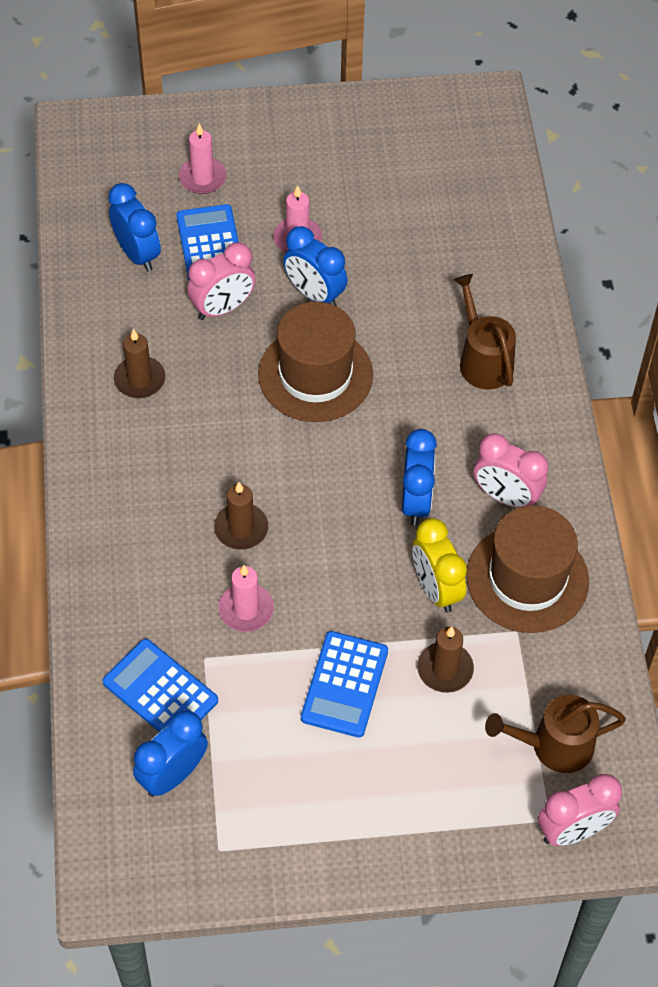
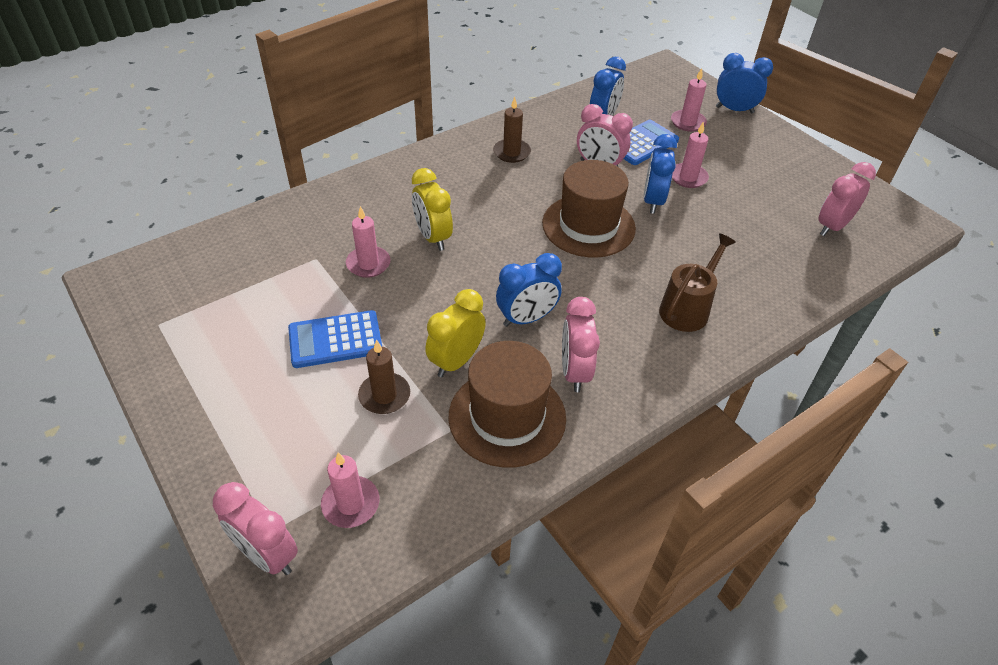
camera: 60 degrees right, 10 degrees down
(160, 691) = (277, 248): blue calculator -> none
(173, 775) = (212, 278): blue clock -> blue clock (734, 110)
(241, 528) = (433, 237): brown candle -> yellow clock
(449, 169) = (832, 226): none -> pink clock
(554, 745) = (351, 504): brown watering can -> pink candle

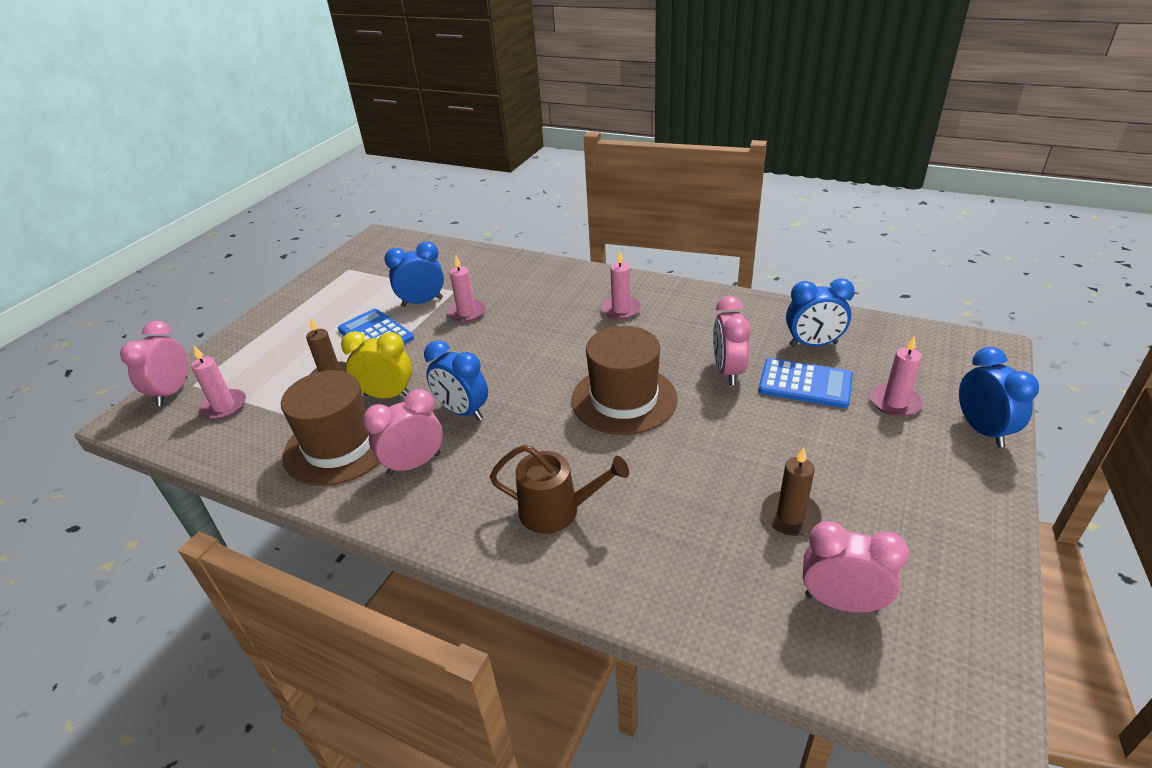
camera: 65 degrees right, 10 degrees down
(433, 237) = (524, 326): yellow clock -> none
(511, 152) = (683, 316): brown candle -> brown candle (790, 516)
(653, 201) = (711, 427): blue clock -> blue clock (422, 302)
(688, 177) = (786, 438): pink candle -> pink candle (621, 310)

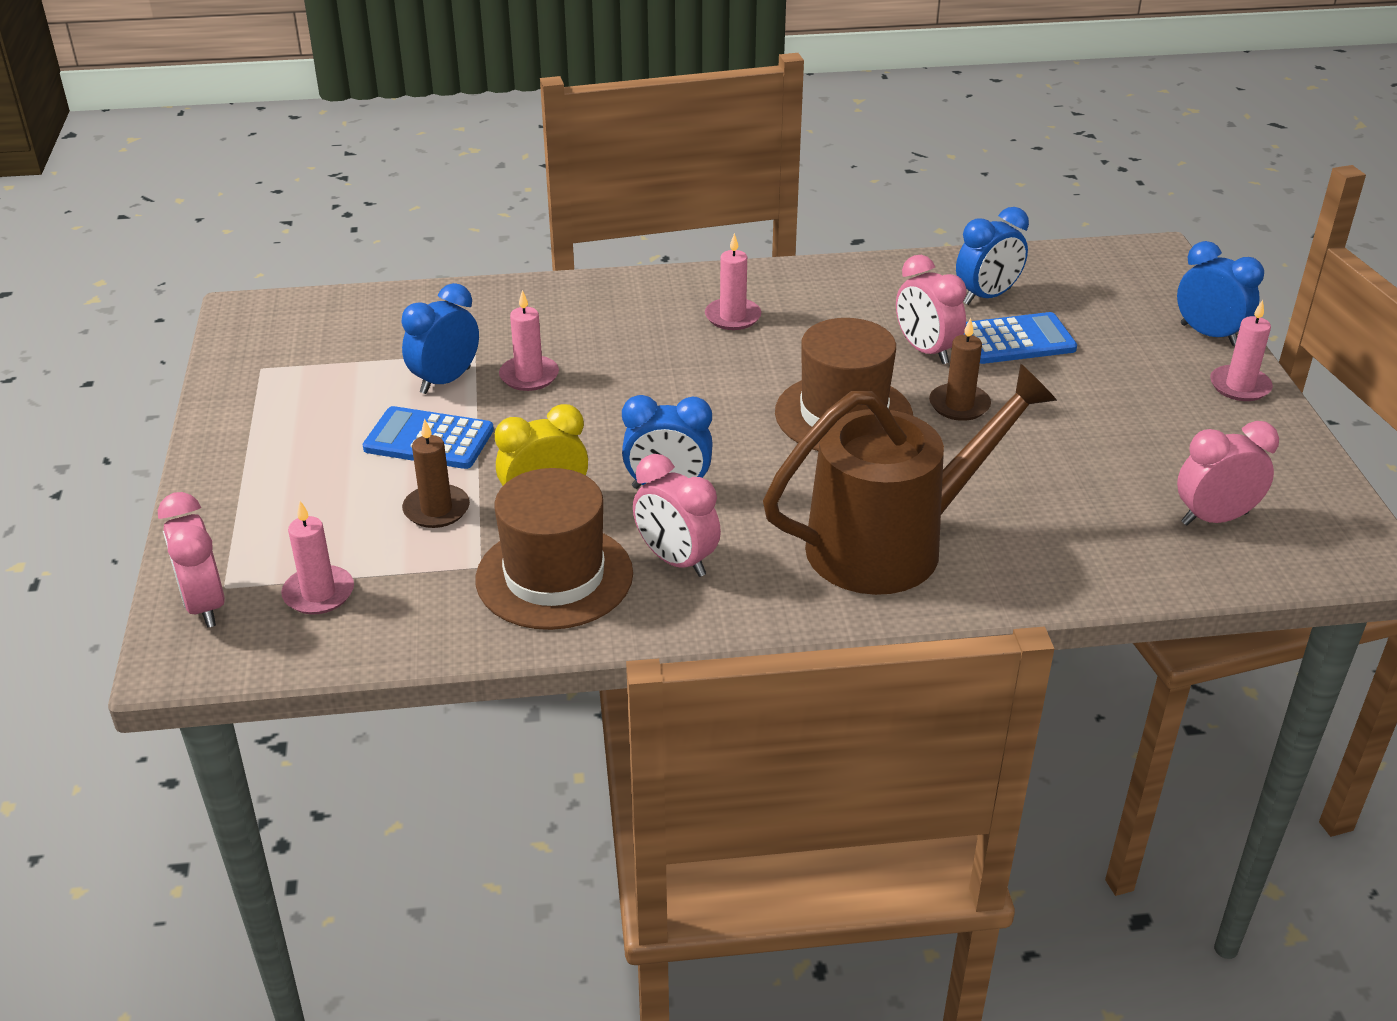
camera: 35 degrees left, 0 degrees up
(414, 464) = (676, 561): pink clock -> pink clock turned 75 degrees counterclockwise
(556, 511) = (890, 544): brown watering can -> brown watering can, size x1.83
(790, 516) = (1113, 466): brown candle -> brown candle (959, 405)
(895, 402) = (1114, 332): pink candle -> pink candle (1239, 386)

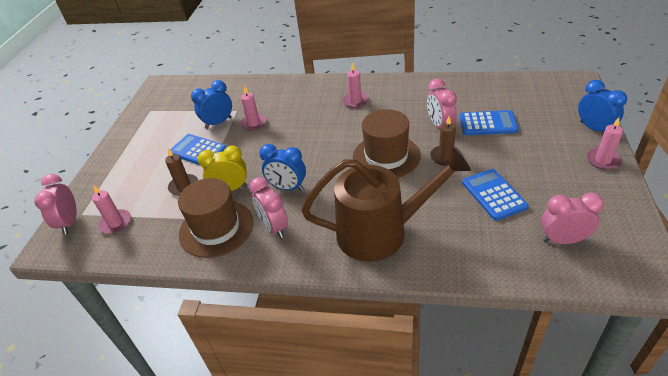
camera: 20 degrees right, 5 degrees up
(987, 296) = (481, 99): blue clock -> none
(1072, 460) = (494, 194): none -> blue calculator

